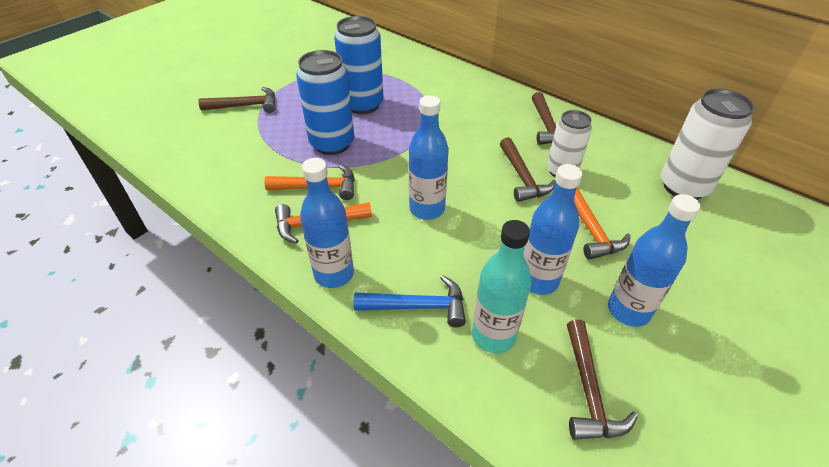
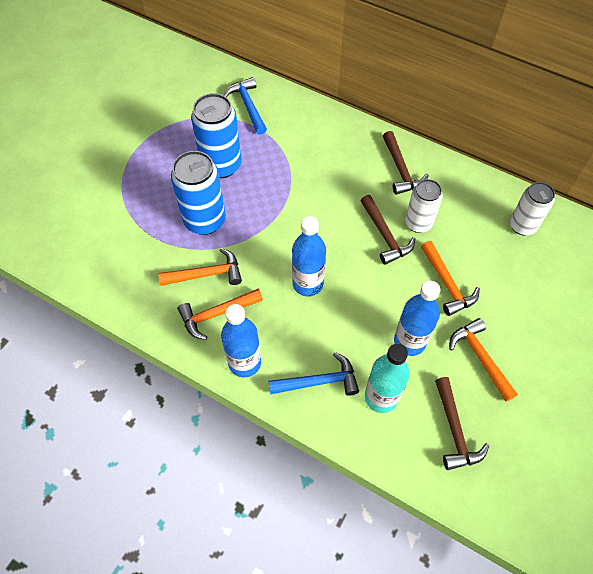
camera: 10 degrees left, 15 degrees up
(245, 106) = (105, 183): brown hammer -> none
(402, 67) = (248, 106): none -> blue hammer
(628, 310) = (480, 358): blue bottle -> orange hammer
(683, 187) = (522, 226): white can -> white can, size x0.66

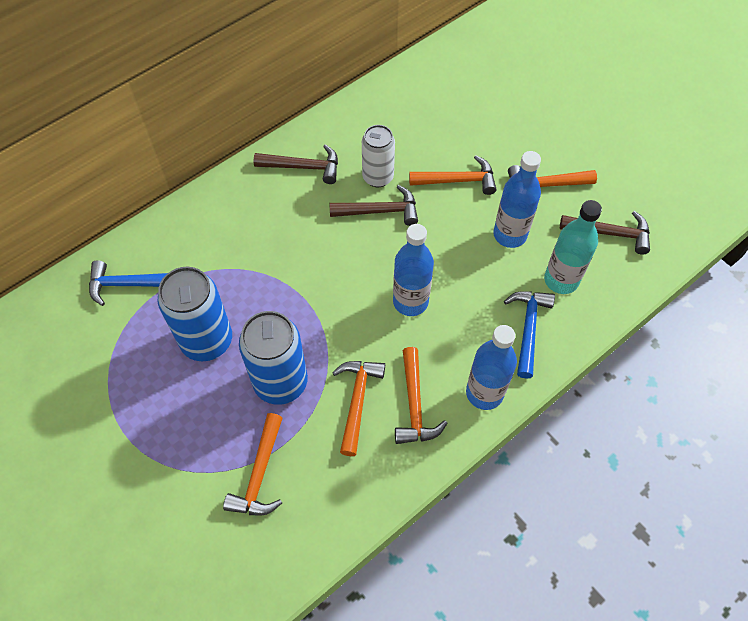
camera: 70 degrees left, 0 degrees up
(131, 232) = (260, 474): none -> orange hammer
(522, 226) = (417, 97): white can -> none

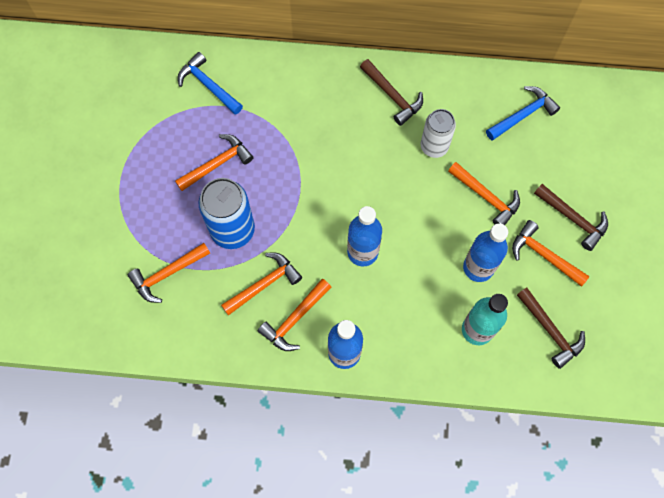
camera: 45 degrees right, 10 degrees up
(207, 341) = (217, 164): blue can -> orange hammer
(379, 211) = (409, 172): brown hammer -> brown hammer (573, 218)
(528, 329) = (417, 340): blue hammer -> blue hammer (522, 115)

